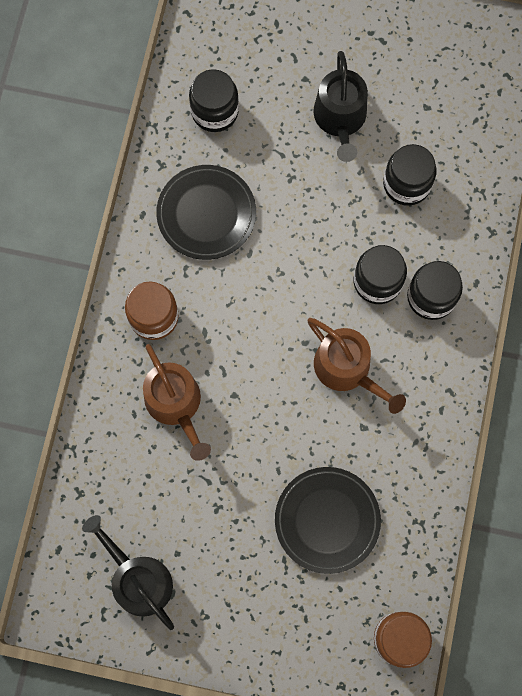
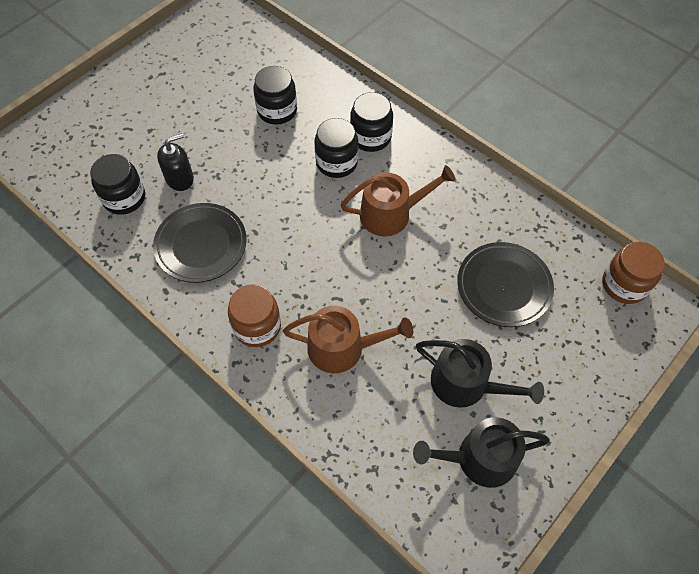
camera: 60 degrees left, 15 degrees down
(266, 145) = (179, 178): none -> black soap dispenser
(340, 119) = (198, 124): black watering can -> black watering can (466, 384)

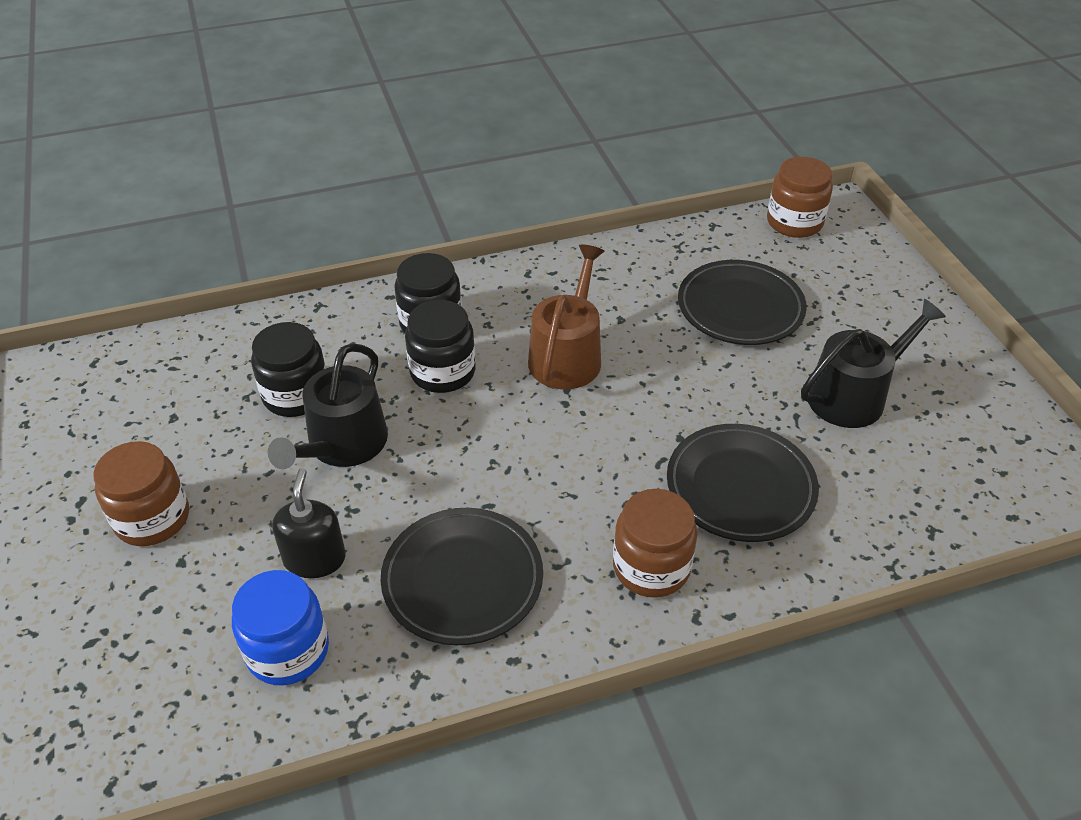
camera: 60 degrees left, 15 degrees down
(124, 198) = (288, 650): black jar -> blue jar
(167, 104) = (152, 518): none -> brown jar
(343, 348) = (740, 487): brown watering can -> black plate
(479, 459) = (957, 427): black watering can -> black watering can (342, 445)

